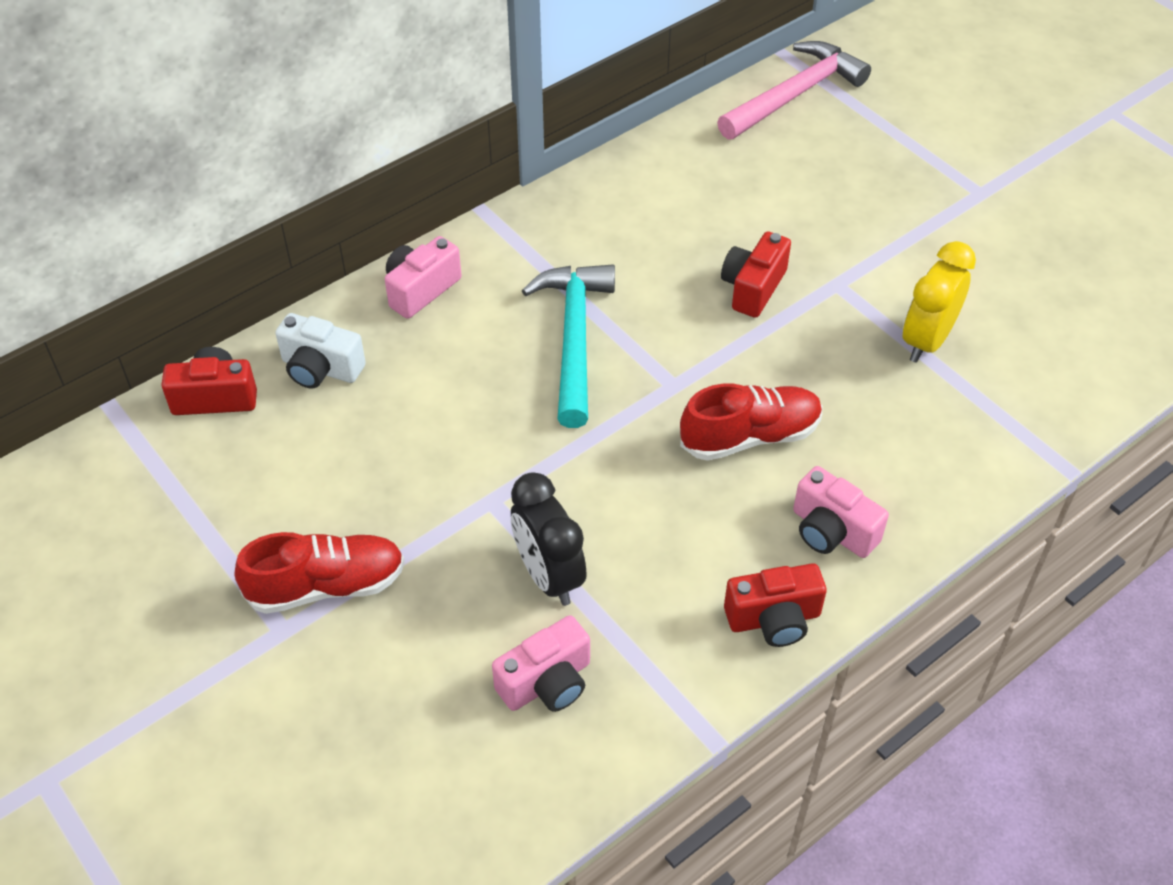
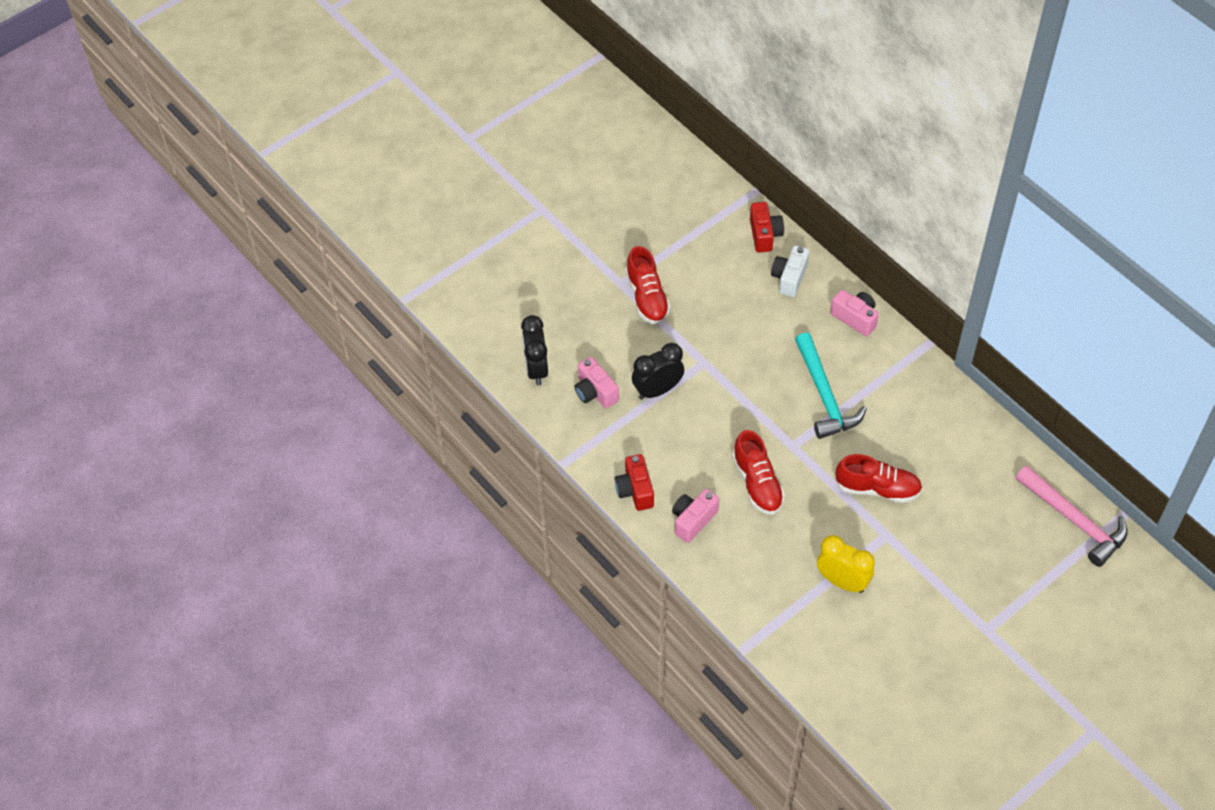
camera: 90 degrees right, 5 degrees up
(481, 794) = (536, 369): none -> black clock
(574, 338) = (824, 396): turquoise hammer -> turquoise hammer turned 75 degrees clockwise
(753, 288) = (877, 488): red camera -> red shoe

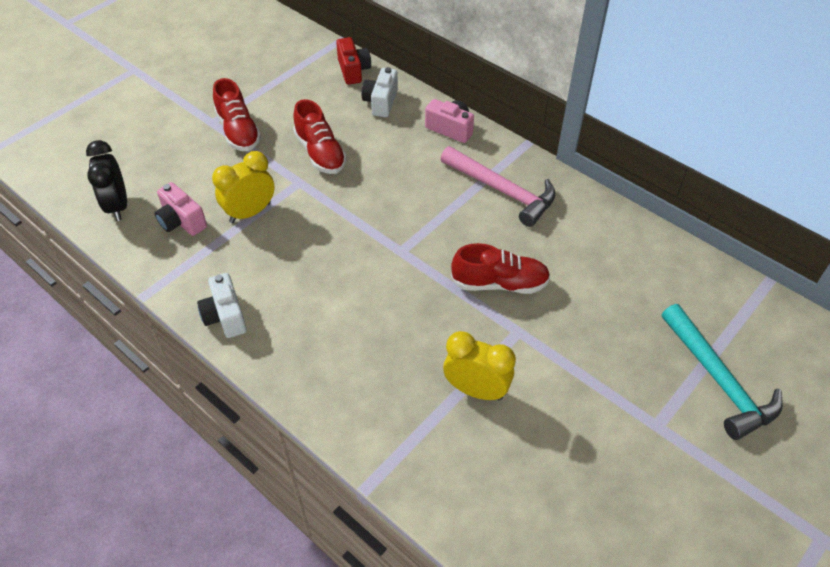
camera: 10 degrees left, 5 degrees down
(635, 490) = (225, 316): red camera -> white camera
(657, 390) = (250, 212): black clock -> yellow clock
(693, 520) = (294, 341): pink camera -> none
(757, 483) = (365, 293): red shoe -> red shoe (320, 153)
(824, 396) = (429, 200): turquoise hammer -> turquoise hammer (718, 380)
(1074, 521) = (720, 292): pink hammer -> pink hammer (502, 191)

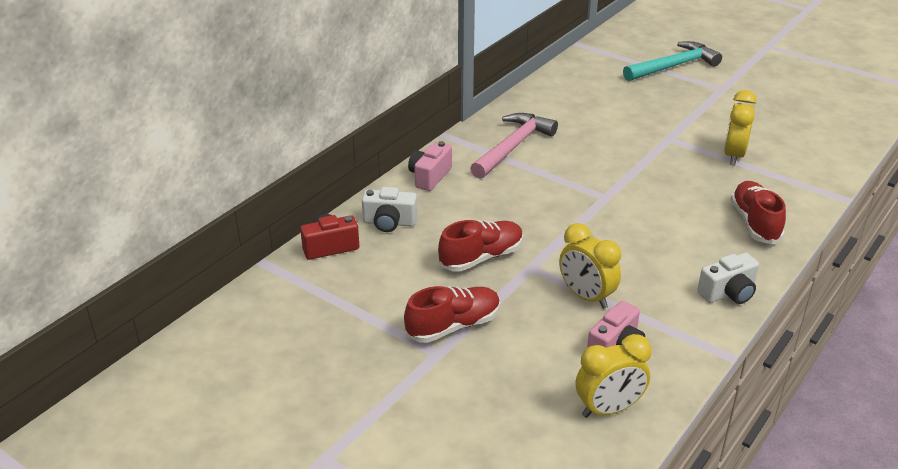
camera: 95 degrees left, 15 degrees down
(118, 206) = (608, 409): black clock -> yellow clock
(499, 283) = (623, 147): red shoe -> red shoe (755, 223)

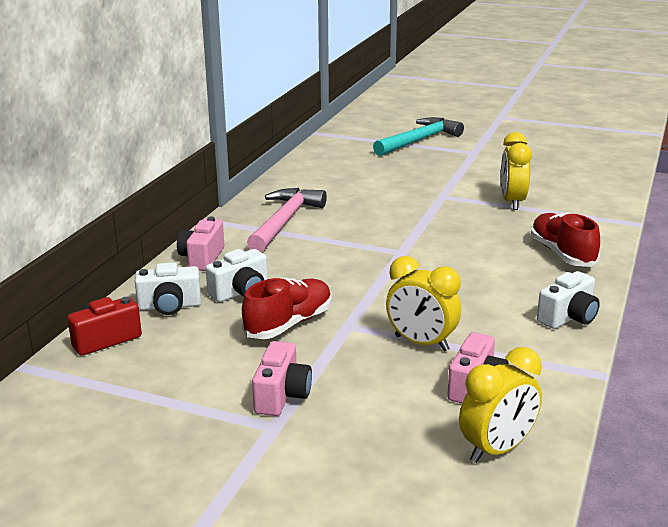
camera: 15 degrees left, 10 degrees down
(451, 218) = (241, 292): none -> white camera
(453, 326) = (282, 396): red shoe -> pink camera

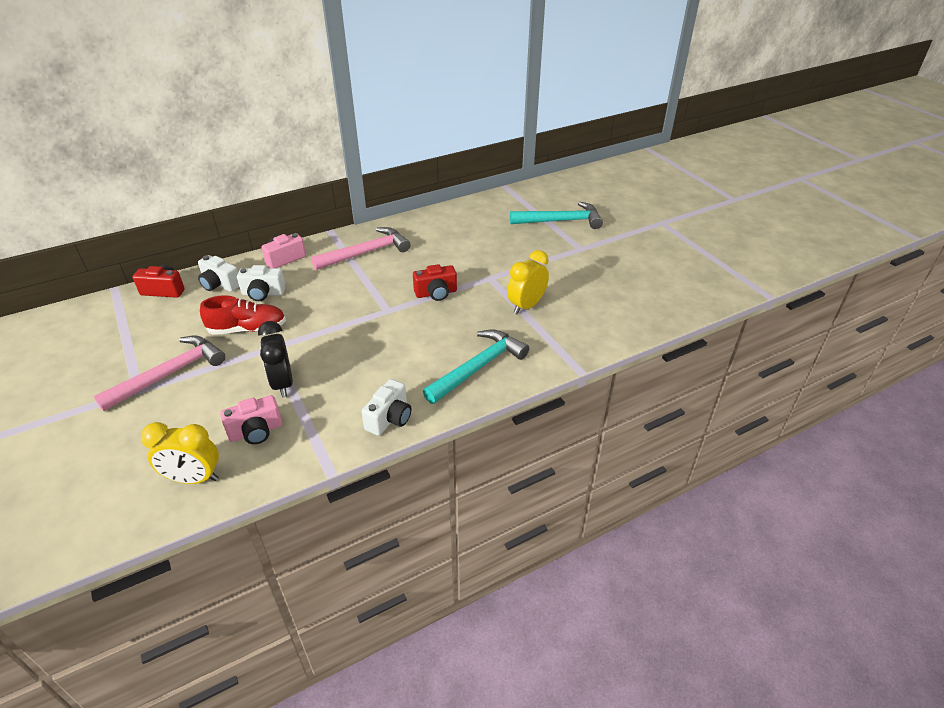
camera: 40 degrees right, 15 degrees up
(282, 396) = (170, 374): pink camera -> pink hammer
(419, 223) = (436, 293): none -> red camera
(421, 343) = (282, 384): yellow clock -> black clock
(562, 254) = (478, 367): red shoe -> turquoise hammer
(568, 317) = (389, 418): white camera -> white camera turned 60 degrees counterclockwise

